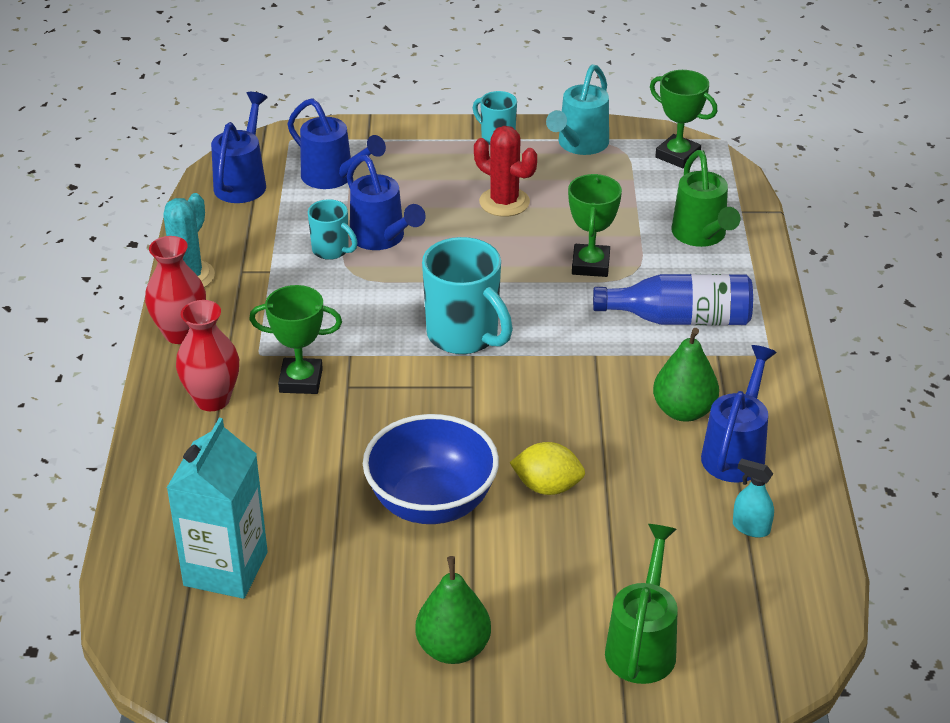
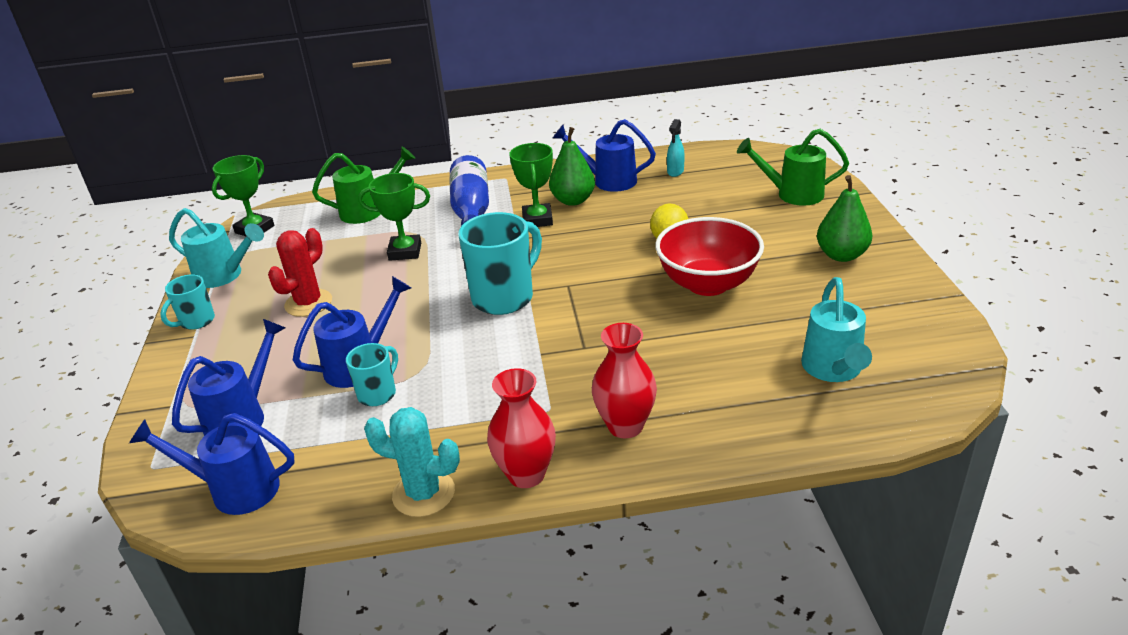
camera: 95 degrees left, 5 degrees down
(225, 569) = (833, 369): turquoise carton -> turquoise watering can
(301, 380) = (583, 375): green trophy -> green trophy (537, 219)
(431, 503) = (708, 284): blue bowl -> red bowl

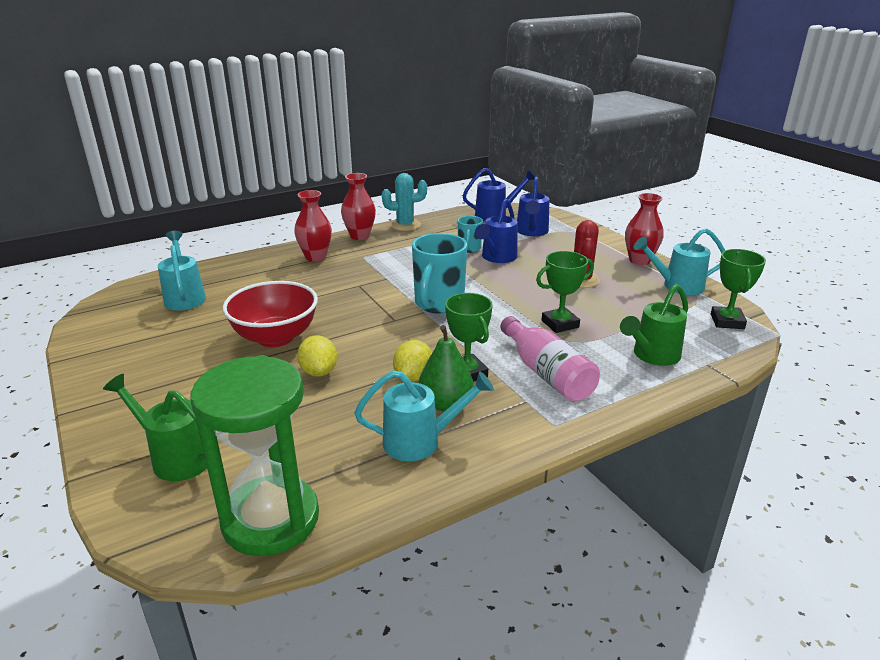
camera: 155 degrees right, 5 degrees down
(196, 321) = (639, 260): turquoise mug -> red vase
(471, 210) = (547, 373): blue bottle -> pink bottle
(585, 223) = (413, 377): none -> yellow lemon
(608, 181) = (420, 441): blue watering can -> turquoise watering can
(675, 172) = (336, 474): turquoise spray bottle -> none
(722, 157) = (271, 519): none -> green hourglass
(793, 194) = (176, 457): green watering can -> green watering can turned 135 degrees counterclockwise
(841, 255) = (145, 382): green pear -> none

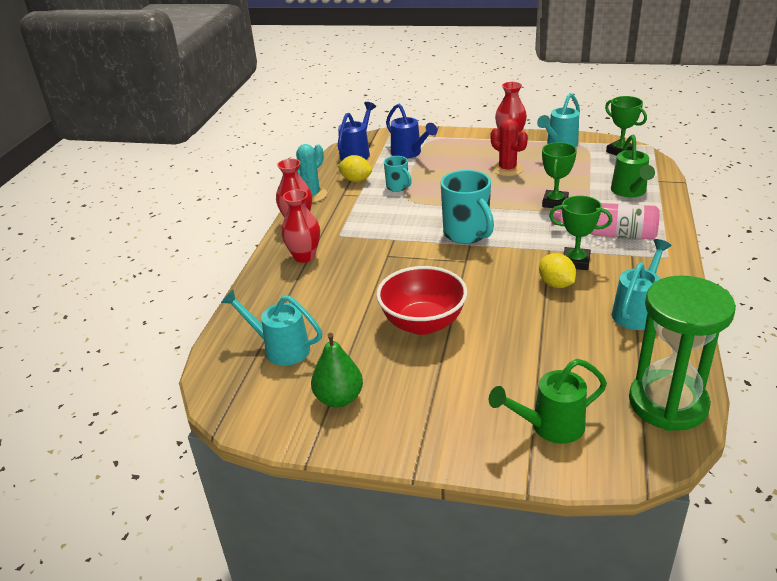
camera: 45 degrees left, 5 degrees up
(319, 372) = (502, 321): yellow lemon -> yellow lemon (356, 180)
(445, 404) = (603, 285): green pear -> green pear (339, 398)
(497, 257) = (429, 183): blue watering can -> none

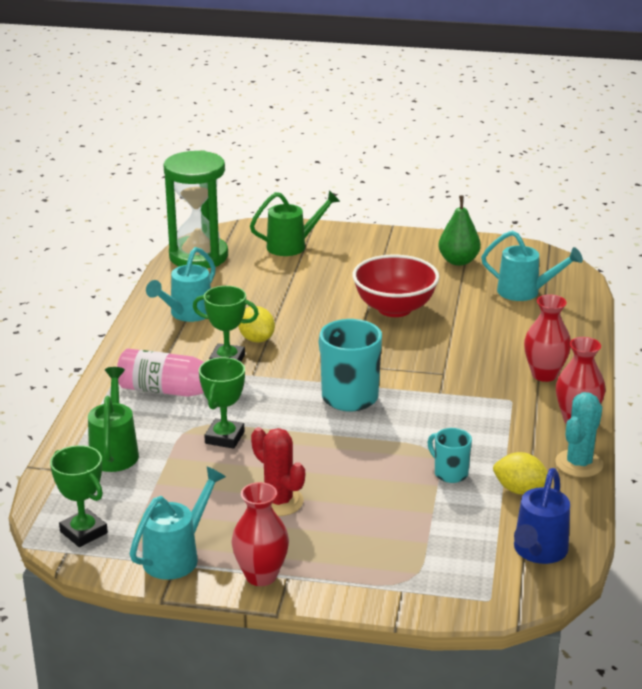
camera: 175 degrees right, 5 degrees down
(409, 153) = (444, 547): blue watering can -> none

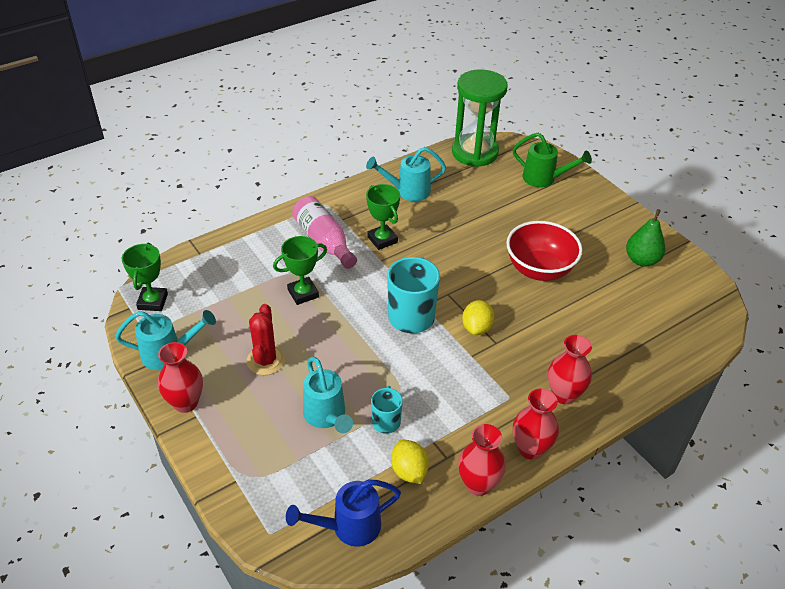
camera: 45 degrees right, 15 degrees up
(114, 452) = (238, 260): green watering can -> none
(256, 339) = (420, 235): yellow lemon -> yellow lemon (476, 328)
(524, 292) = (653, 317): turquoise watering can -> turquoise watering can (326, 416)
(579, 464) = (478, 484): turquoise cactus -> red vase

